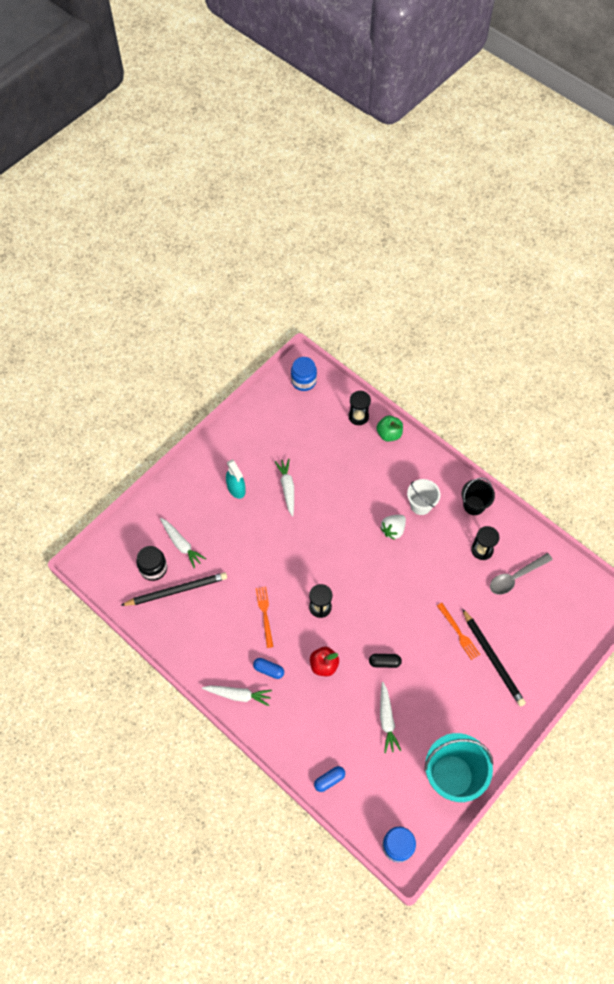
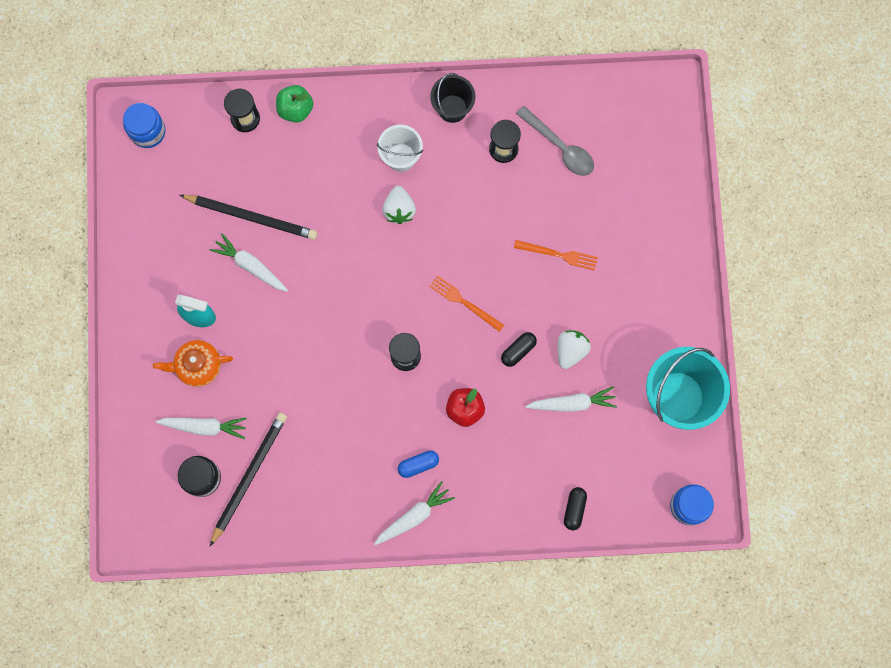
camera: 45 degrees left, 15 degrees up
(210, 512) = (198, 366): none -> orange teapot
(265, 614) = (360, 415): orange fork -> orange fork (464, 302)
(329, 780) = (574, 509): blue capsule -> black capsule
(387, 720) = (572, 403): white carrot -> white carrot turned 45 degrees counterclockwise
(414, 690) = (571, 350): none -> white strawberry
(493, 659) = (613, 250): black pencil -> black pencil (251, 217)
(515, 577) = (560, 147): grey spoon -> grey spoon turned 60 degrees counterclockwise

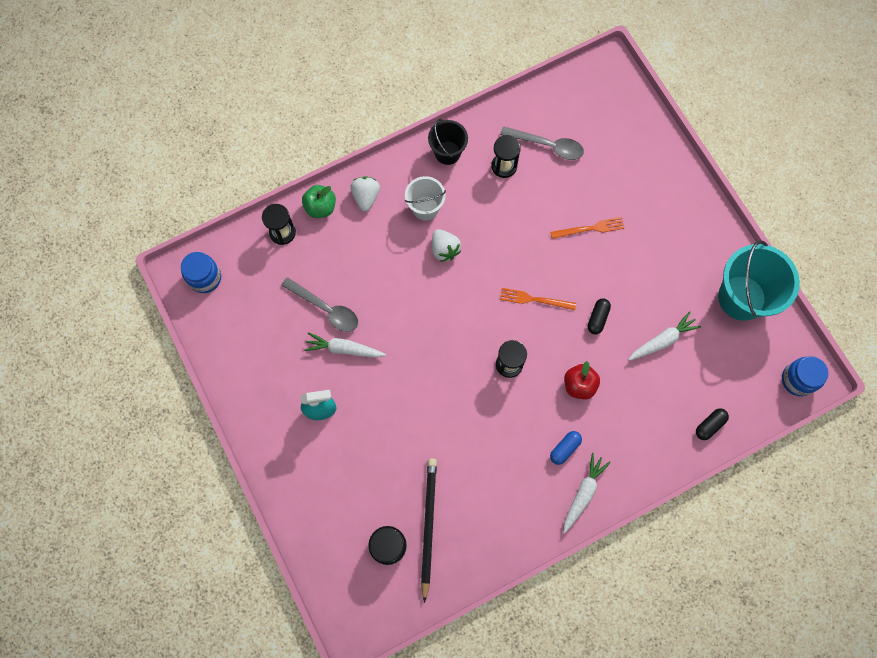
camera: 25 degrees left, 5 degrees down
(198, 366) = (339, 452): orange teapot -> none
(204, 426) = (369, 501): white carrot -> none
(251, 217) = (326, 309): black pencil -> grey spoon
(571, 350) = (639, 299): white strawberry -> white strawberry (366, 197)
(574, 509) = (709, 425): black capsule -> black capsule turned 60 degrees clockwise

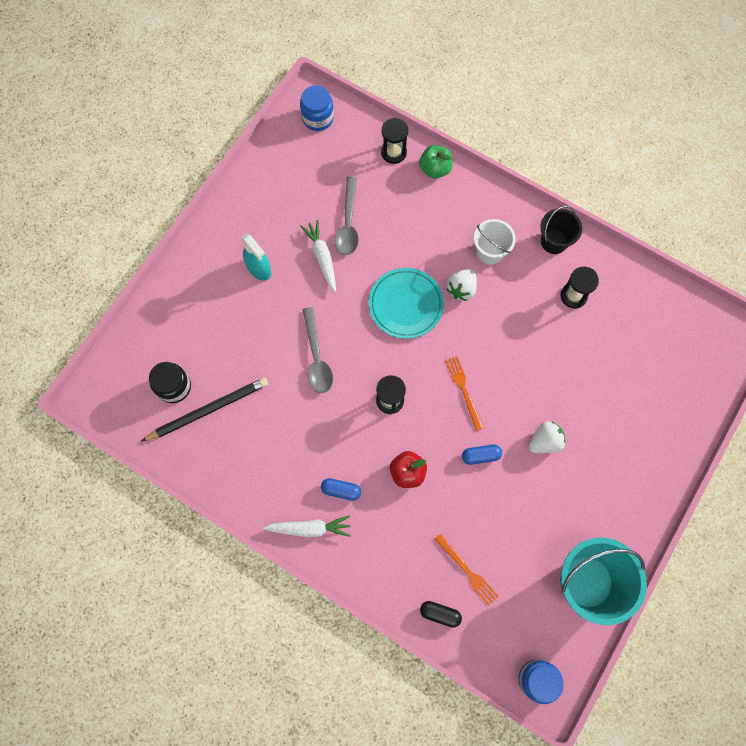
camera: 60 degrees right, 0 degrees up
(366, 197) = (468, 199): white strawberry -> white strawberry (545, 441)
(431, 303) = (406, 304): none -> turquoise plate
(547, 146) = (619, 323): grey spoon -> grey spoon (316, 357)
(590, 228) = (563, 403): orange fork -> orange fork (467, 571)
(597, 318) = (480, 455): black capsule -> blue capsule
(662, 340) = (496, 527): white carrot -> none

